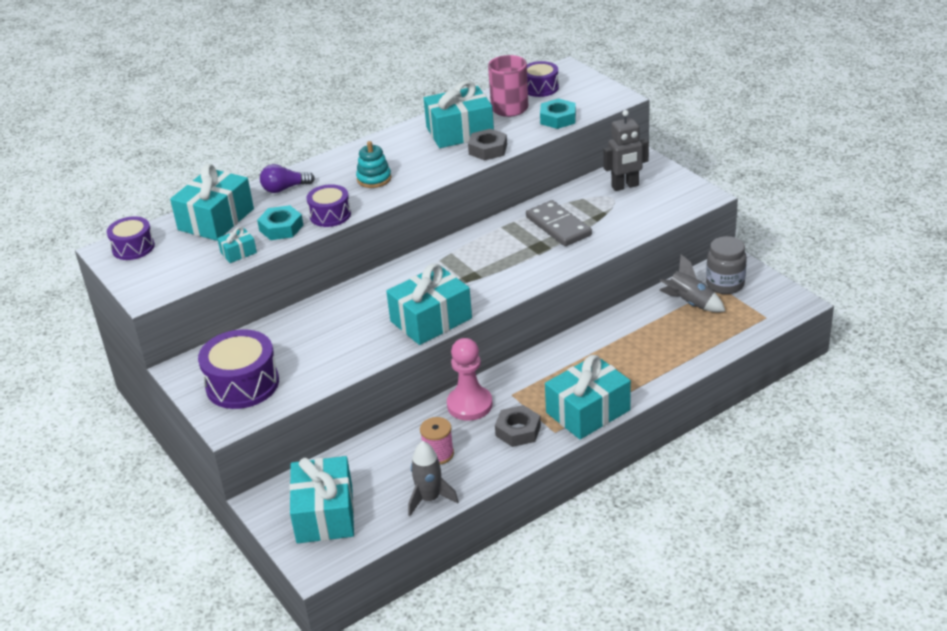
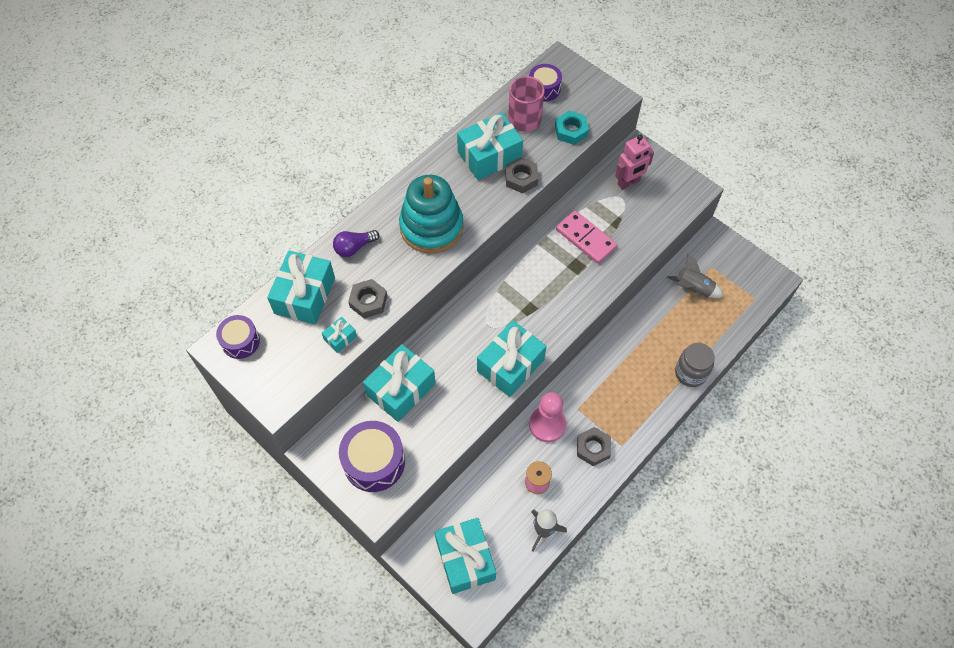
camera: 15 degrees left, 25 degrees up
(281, 228) = (368, 301): turquoise nut -> grey nut
(330, 215) = (407, 280): purple drum -> none
(374, 179) = (431, 227): turquoise stacking toy -> turquoise stacking toy, size x2.05
(558, 226) = (585, 239): grey domino -> pink domino
(588, 411) = (642, 420): turquoise gift -> turquoise gift (401, 389)
(625, 186) = (628, 182): grey robot -> pink robot
(725, 284) = (715, 264): grey jar -> grey jar (690, 373)

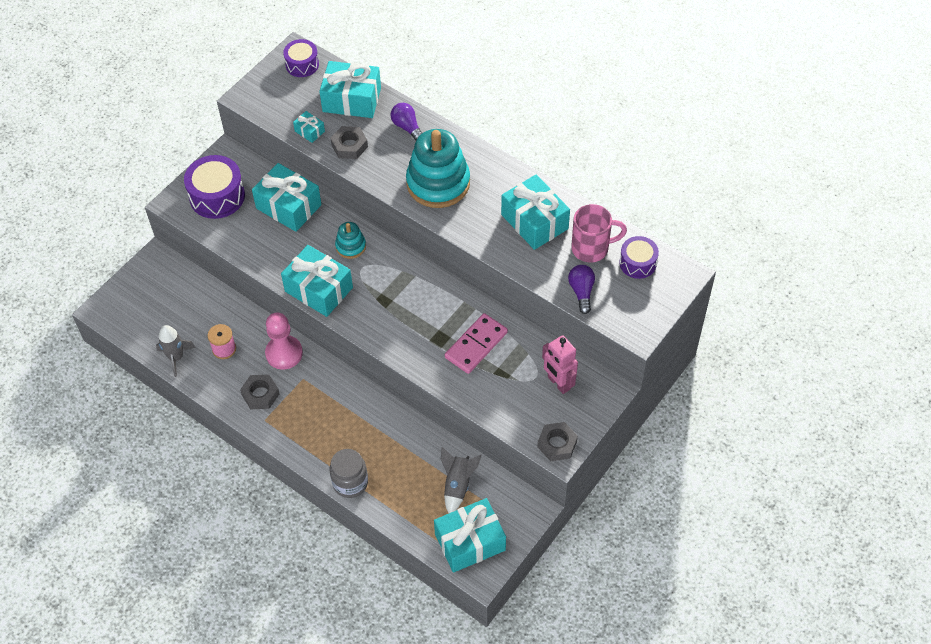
camera: 85 degrees right, 5 degrees down
(461, 334) = (350, 246): none -> turquoise stacking toy
(465, 559) = (150, 299): turquoise gift -> turquoise gift (470, 542)
(521, 178) = (509, 251): grey nut -> grey nut (557, 444)
(571, 131) = (581, 292): turquoise nut -> purple light bulb

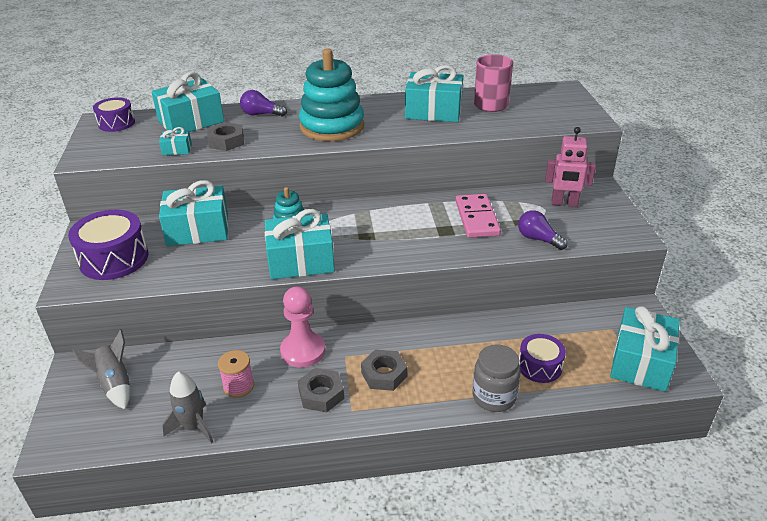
camera: 45 degrees left, 20 degrees down
(458, 485) = (571, 334): grey rocket -> grey rocket (115, 384)
(557, 444) = (623, 232): grey nut -> grey nut (384, 374)
(581, 292) = (525, 123): purple light bulb -> purple light bulb (538, 239)
(637, 263) = (531, 97): purple drum -> purple drum (539, 366)

